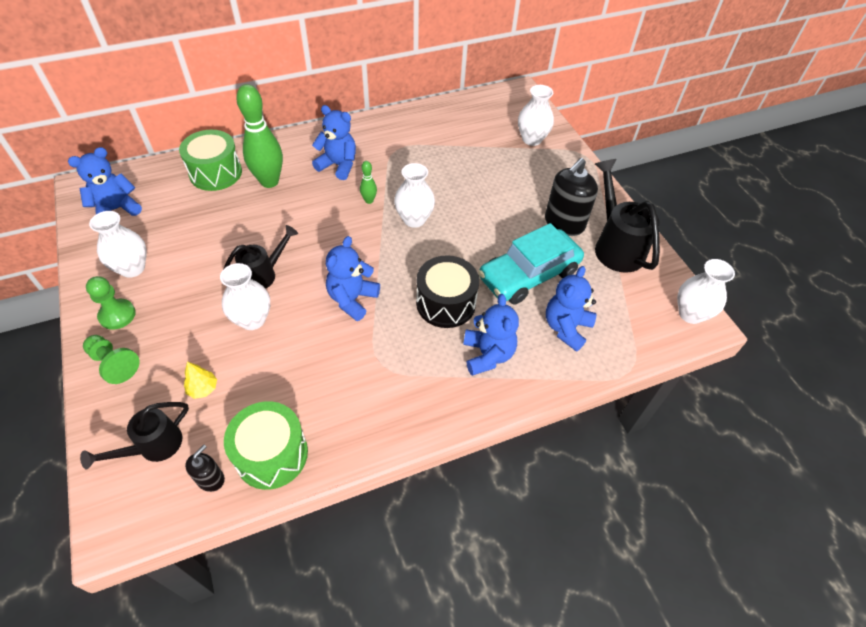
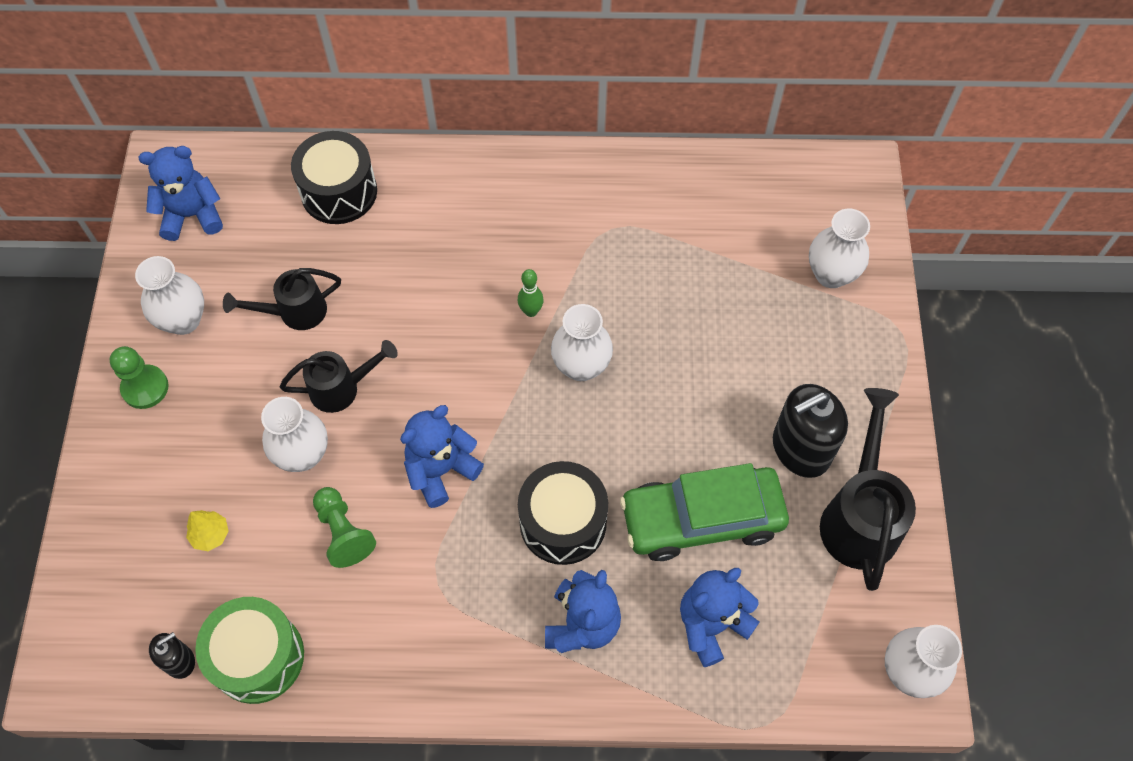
camera: 25 degrees right, 10 degrees up
(114, 364) = (121, 459): green pawn -> green pawn (343, 532)
(153, 447) = (131, 592): black watering can -> black watering can (295, 312)
(216, 173) = (339, 192): green drum -> black drum
(269, 181) = (406, 231): green bowling pin -> none
(338, 165) = (513, 232): blue teddy bear -> none
(529, 275) = (702, 519): turquoise car -> green car

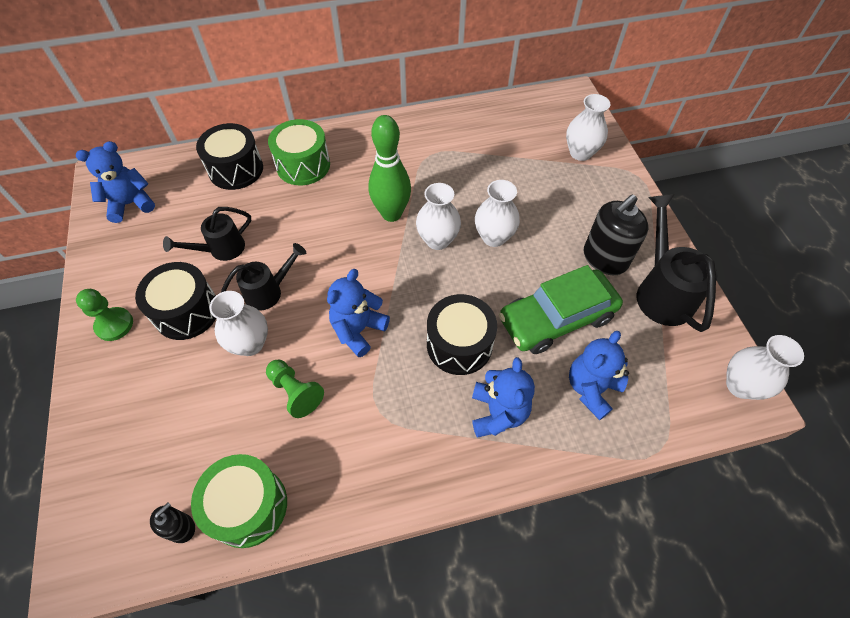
camera: 15 degrees left, 5 degrees down
(183, 320) = (137, 272): white vase -> white vase (494, 237)
(210, 535) = (188, 420): yellow tree -> none
(235, 391) = (186, 311): none -> black drum
(431, 206) = (303, 165): none -> green drum
(531, 311) = (391, 214): green bowling pin -> green bowling pin, size x2.20

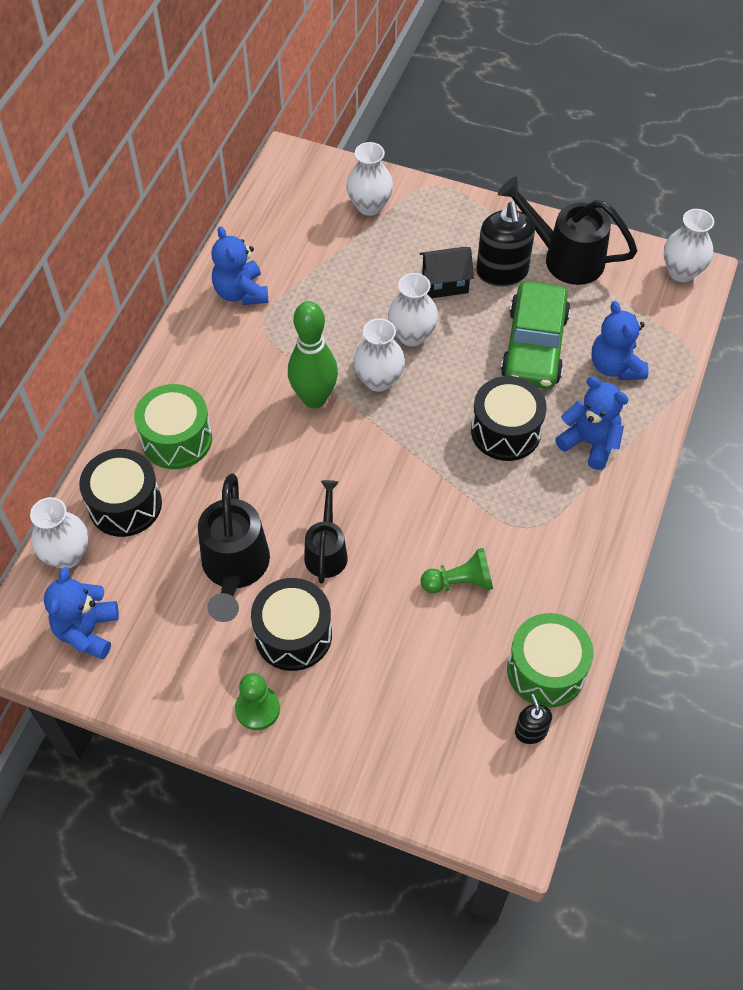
camera: 55 degrees left, 0 degrees up
(221, 249) = (235, 569): black watering can -> black watering can, size x1.58
(250, 344) = (377, 595): white vase -> white vase (67, 555)
(358, 330) = (431, 499): blue teddy bear -> blue teddy bear (241, 292)
(558, 230) = (445, 283): none -> black house

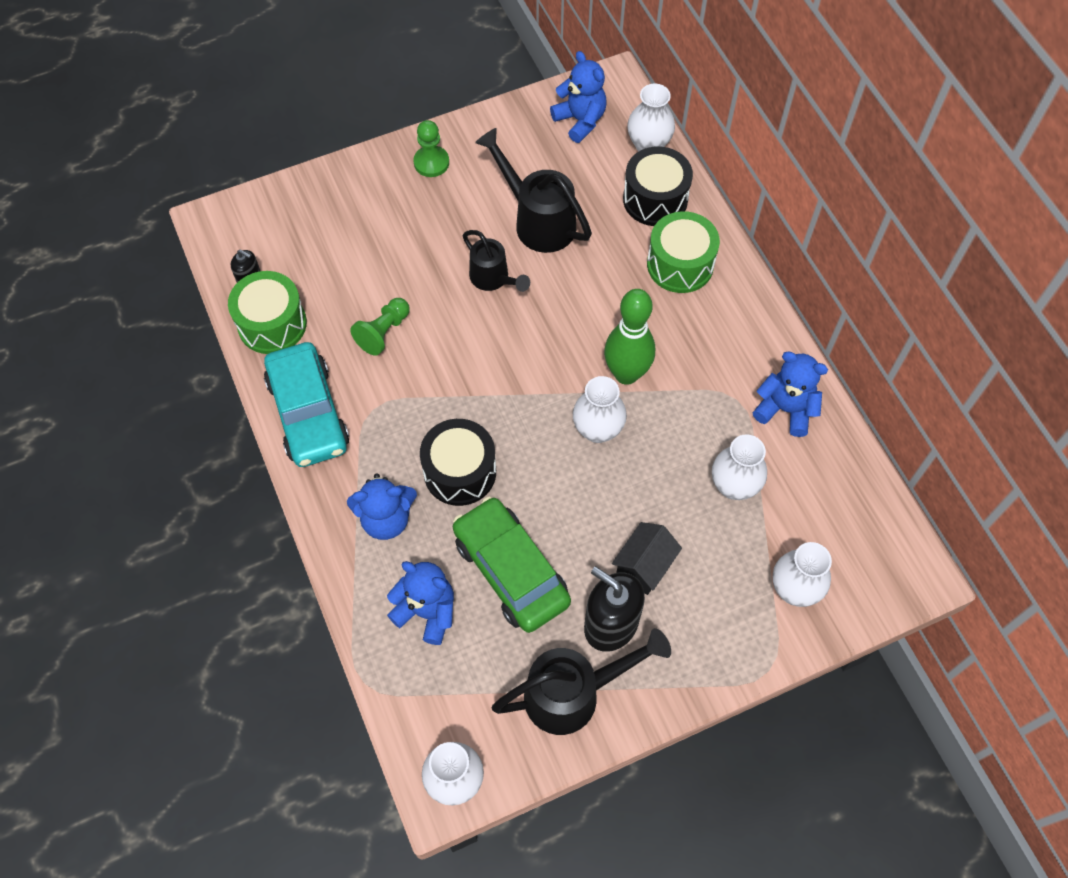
camera: 135 degrees right, 5 degrees up
(293, 634) = (456, 215): black drum -> none
(412, 335) = (616, 491): white vase -> white vase (734, 486)
(580, 566) = (308, 413): none -> turquoise car

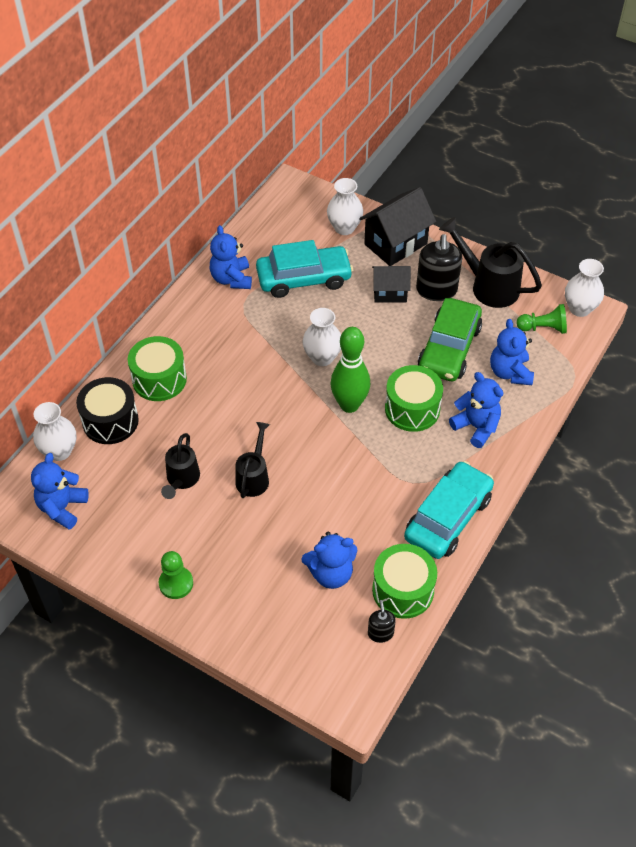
camera: 125 degrees left, 10 degrees down
(339, 279) = (331, 573): none -> blue teddy bear
(383, 332) = (350, 515): green pawn -> green pawn (543, 328)
(460, 472) = (412, 409): black drum -> green drum
(538, 221) = (181, 480): black watering can -> black watering can, size x0.63
(626, 374) = (270, 364): green bowling pin -> green bowling pin (349, 405)
(724, 632) = (395, 244): none -> black house
(734, 486) = (304, 278): white vase -> turquoise car

